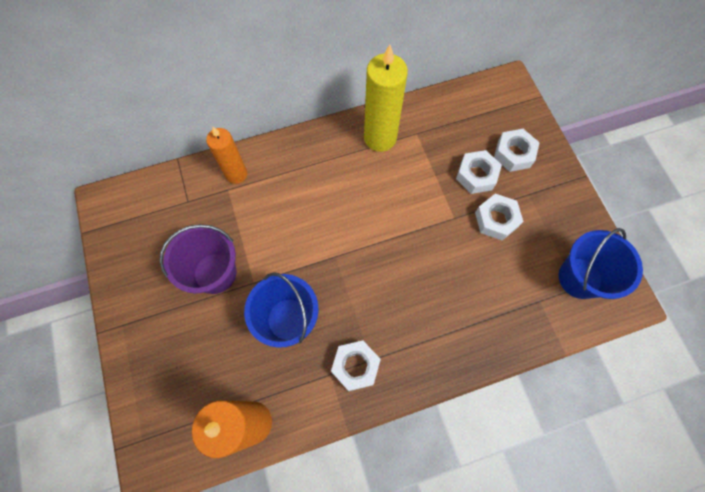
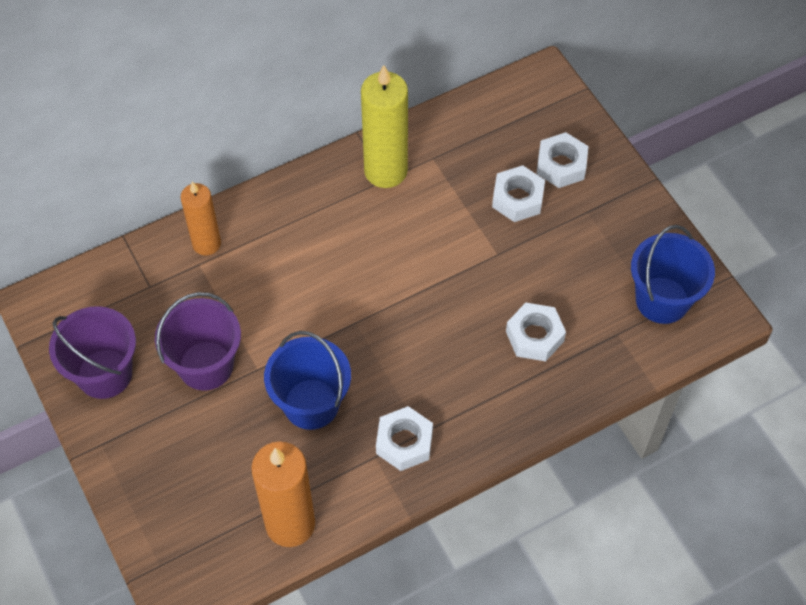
camera: 10 degrees left, 10 degrees down
(138, 267) = (104, 374): none -> purple bucket
(496, 219) = (550, 248): white nut -> white nut (534, 336)

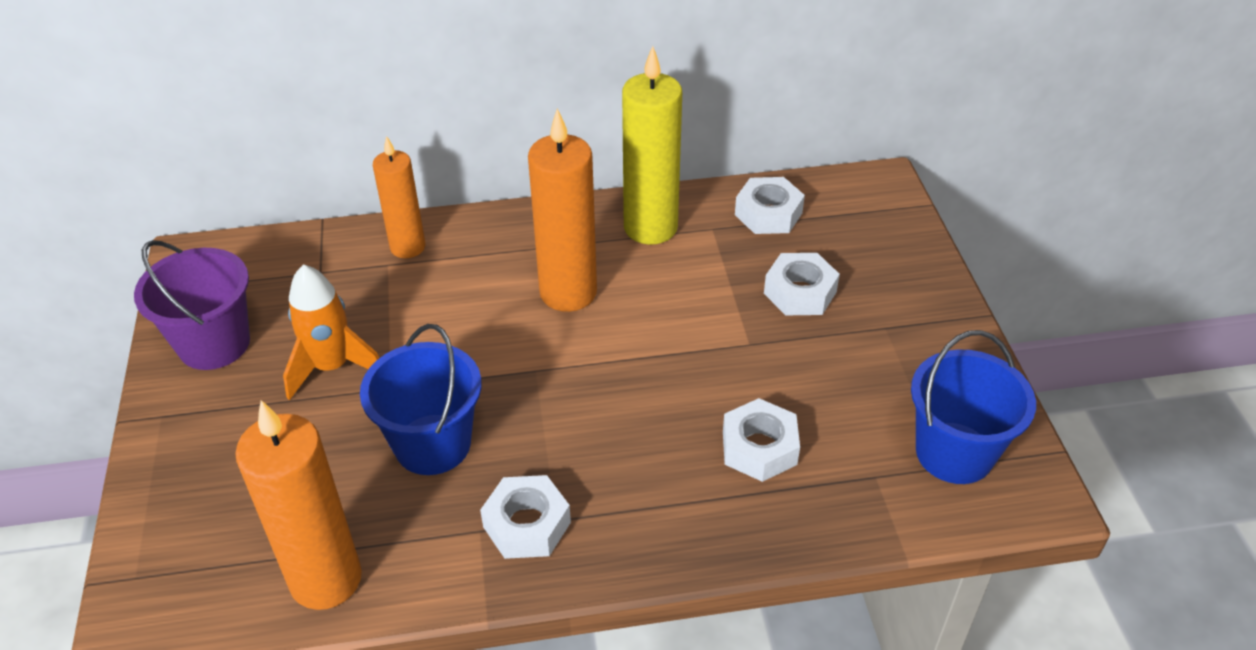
camera: 20 degrees right, 15 degrees down
(206, 365) = (332, 367): purple bucket -> orange rocket
(349, 249) = (568, 292): none -> orange candle
(561, 165) = (870, 272): white nut -> white nut (768, 214)

